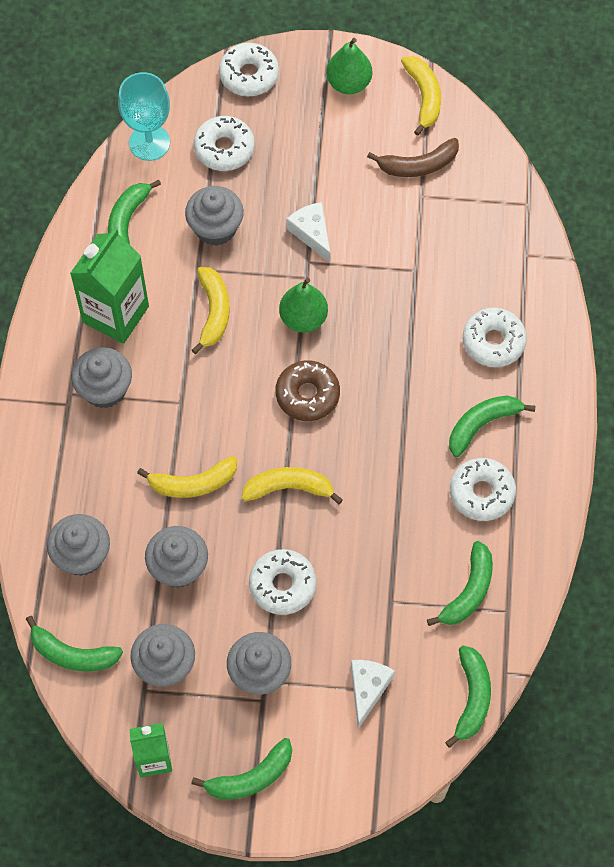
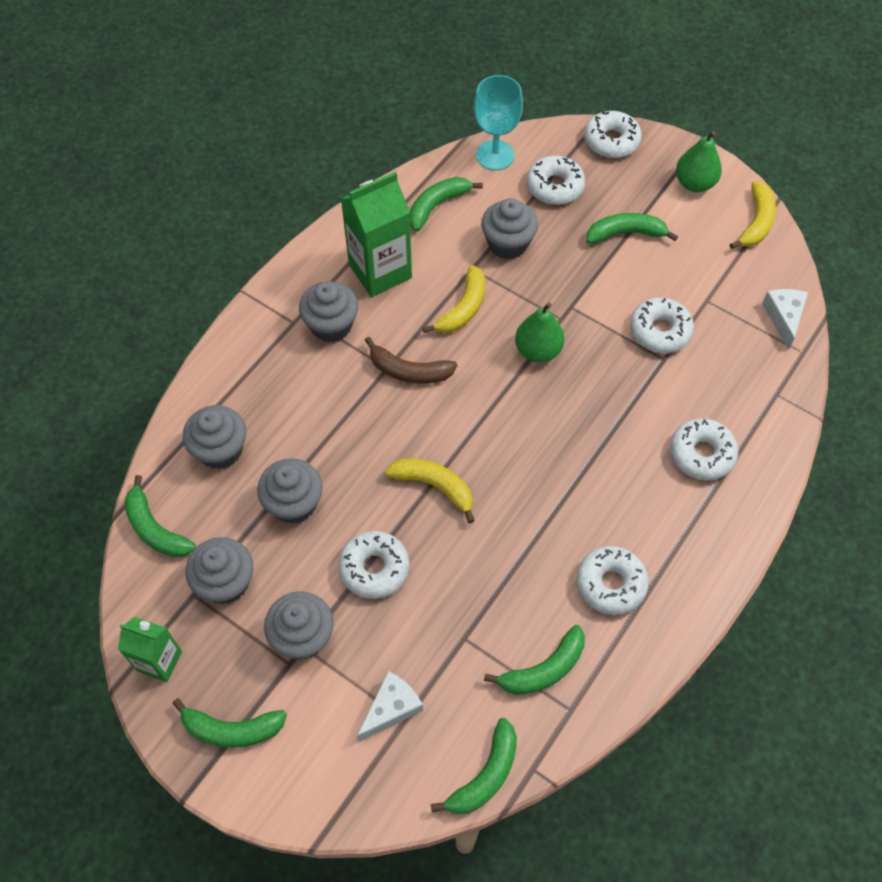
camera: 30 degrees right, 5 degrees down
(193, 483) = (353, 439): yellow banana -> none
(307, 395) = (501, 415): brown donut -> none
(312, 233) = (588, 285): white cheese -> white cheese (784, 317)
(398, 246) = (660, 331): none -> white donut
(418, 165) = (718, 274): brown banana -> brown banana (409, 371)
(482, 424) = (647, 522): green banana -> green banana (625, 233)

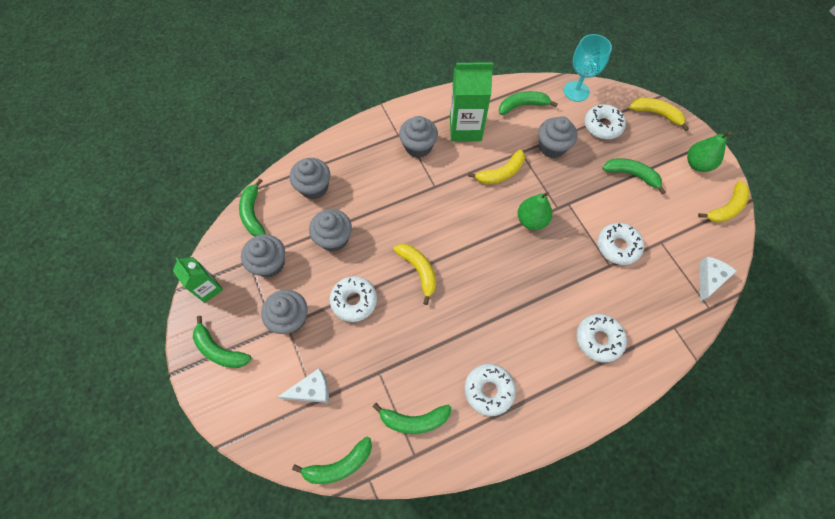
camera: 30 degrees right, 5 degrees up
(409, 371) = (446, 195): brown banana -> none
(611, 141) = (656, 114): white donut -> yellow banana

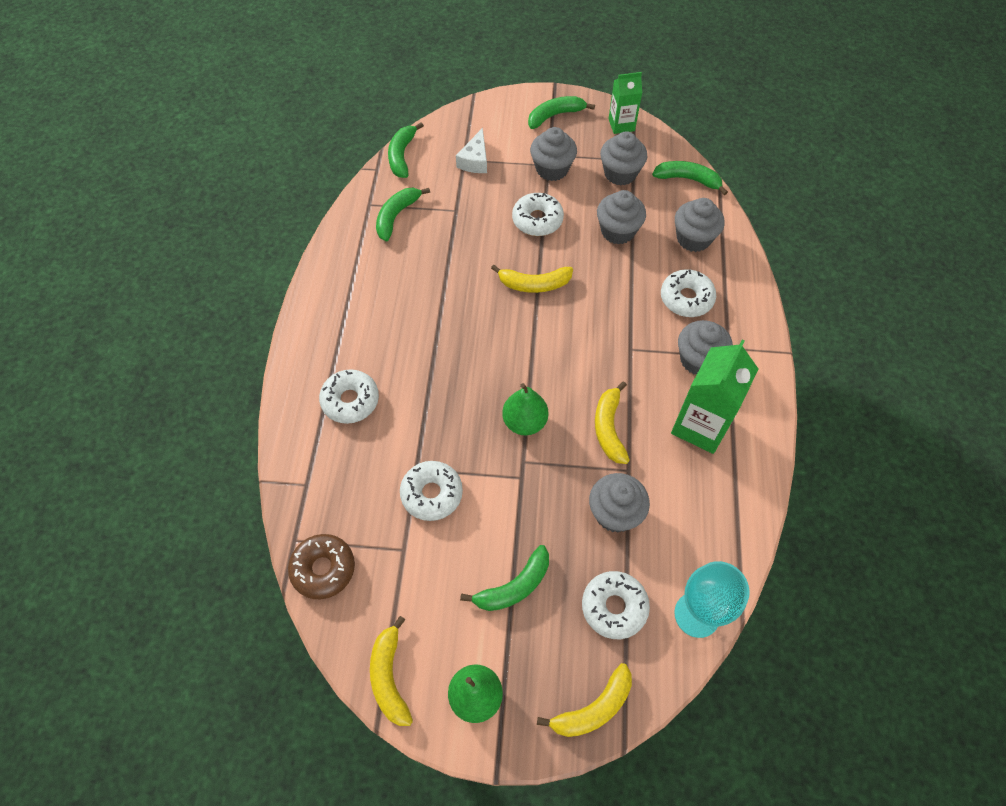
camera: 120 degrees right, 5 degrees down
(488, 390) = (378, 281): white donut -> white donut (686, 298)
(522, 105) = (705, 520): green banana -> none
(709, 279) = (323, 569): white cheese -> brown donut

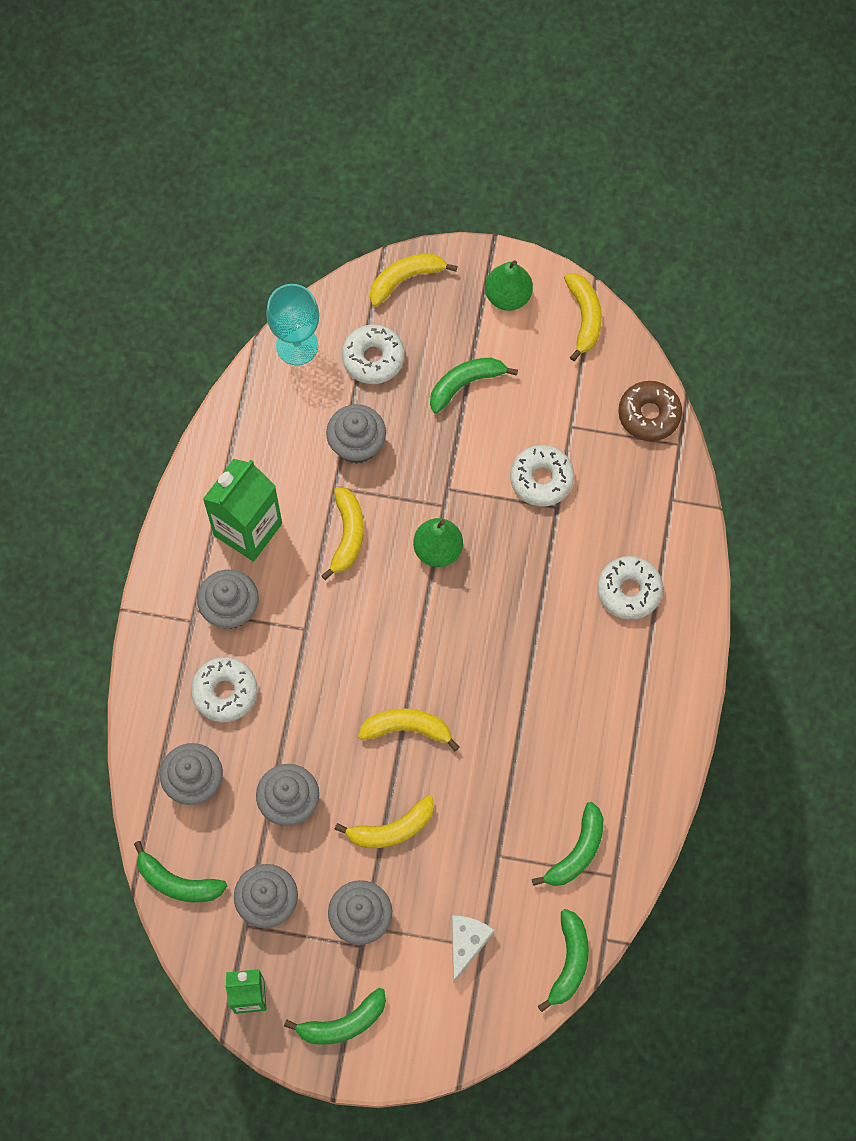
camera: 175 degrees left, 10 degrees up
(537, 220) = (391, 829): white donut -> yellow banana

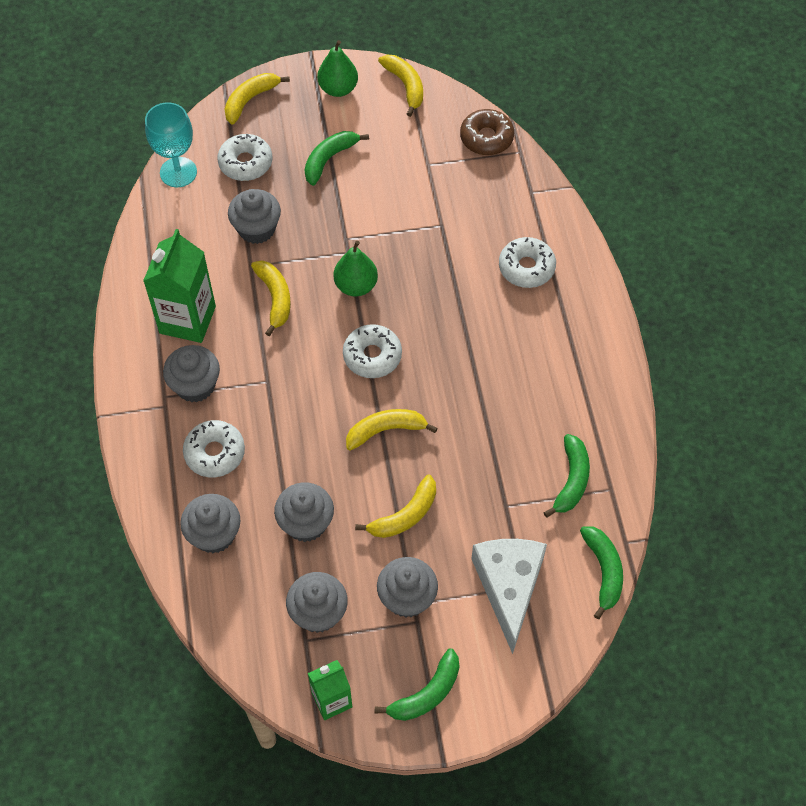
camera: 20 degrees left, 10 degrees down
(177, 882) = (229, 624): green banana -> none
(466, 943) = (509, 587): white cheese -> white cheese, size x1.76
(541, 479) = (420, 208): white donut -> white donut (372, 356)

